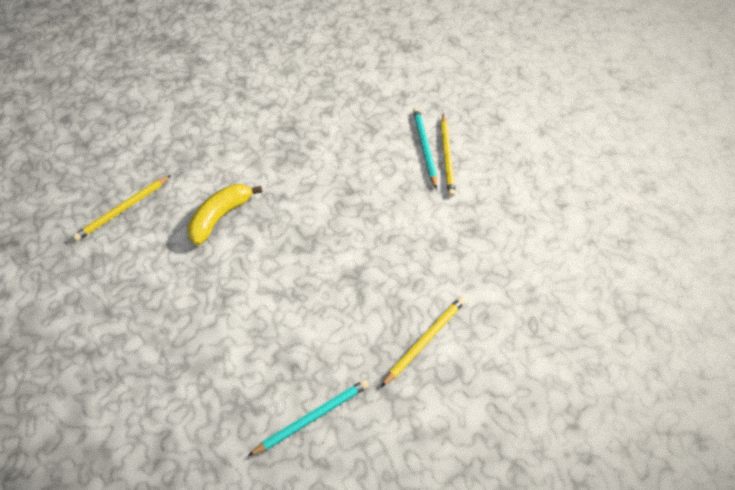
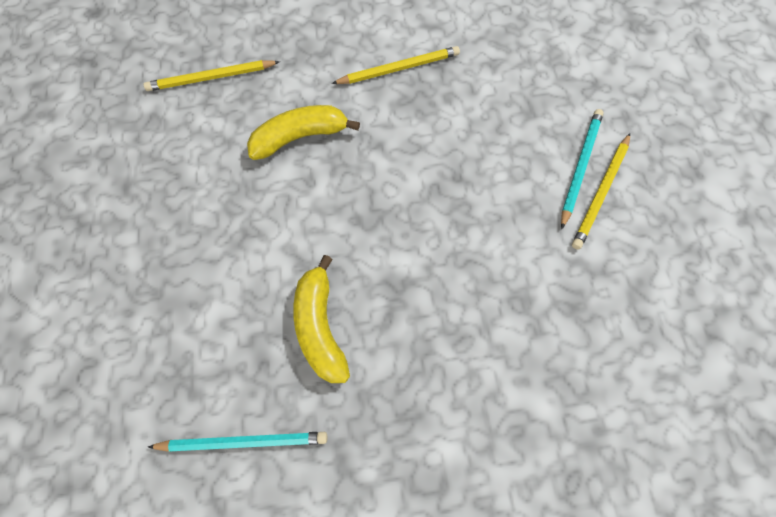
camera: 30 degrees right, 15 degrees up
(317, 324) = (320, 326): none -> yellow banana
(424, 341) = (426, 422): yellow pencil -> yellow pencil (398, 68)

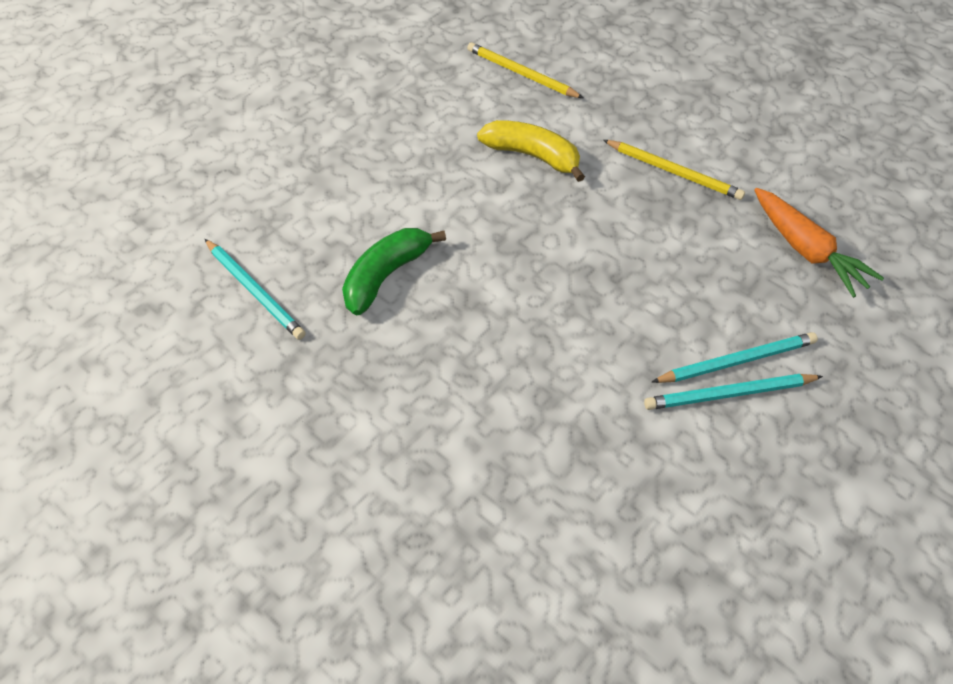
camera: 50 degrees right, 15 degrees down
(320, 326) = (386, 276): yellow banana -> green banana
(528, 57) = (806, 250): none -> orange carrot
(601, 192) = (730, 394): yellow pencil -> turquoise pencil

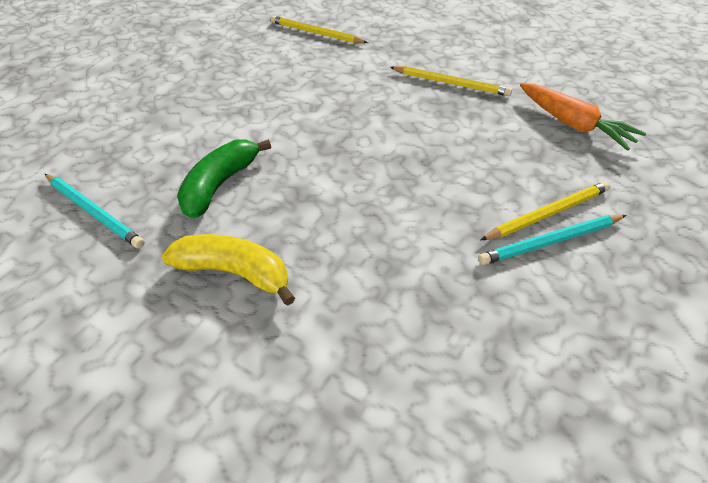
camera: 10 degrees left, 5 degrees down
(533, 156) = (335, 84): yellow banana -> yellow banana (235, 272)
(736, 361) = (547, 214): turquoise pencil -> yellow pencil

